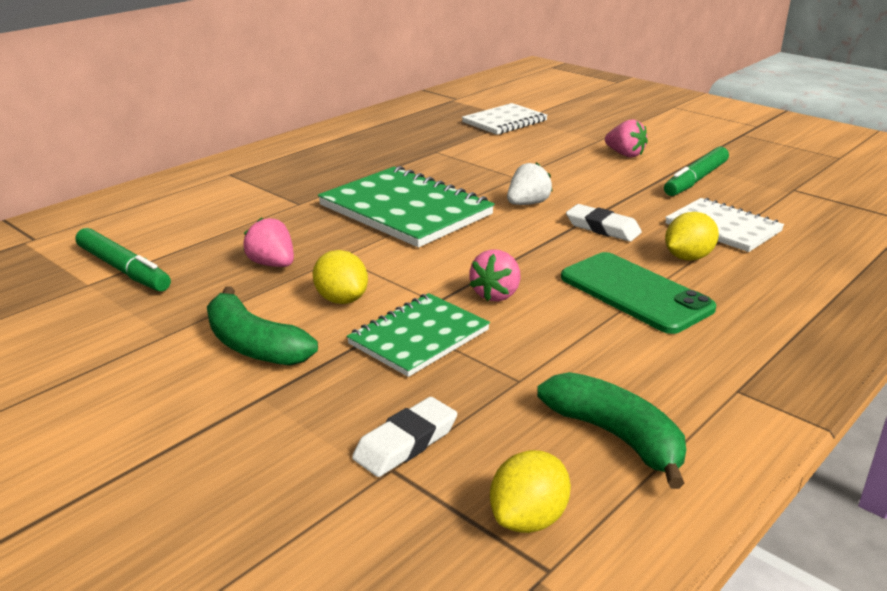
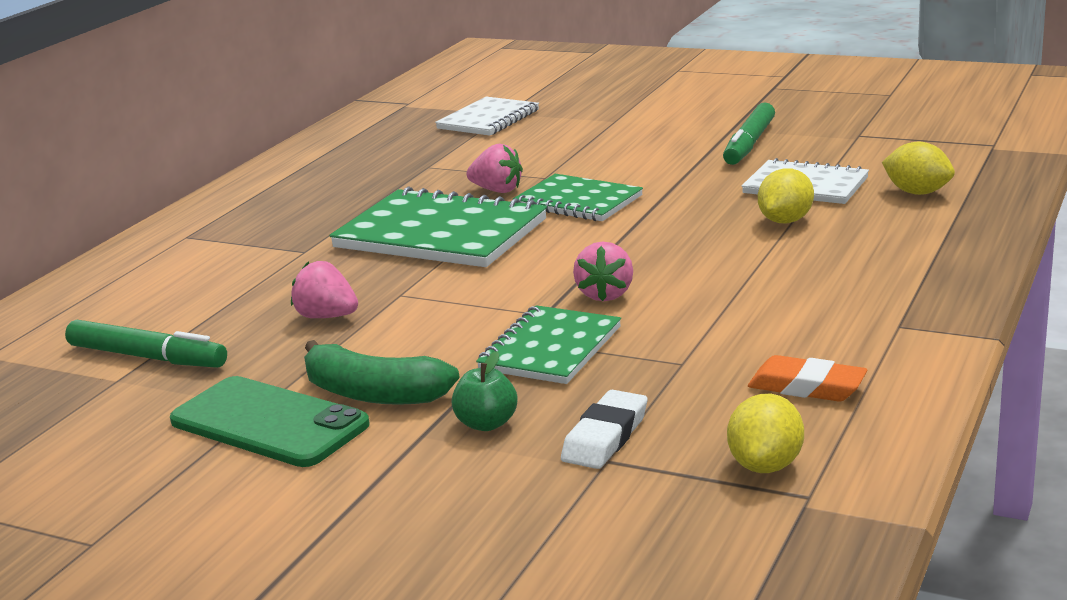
camera: 15 degrees left, 5 degrees down
(318, 400) = (486, 424): none -> green apple
(341, 299) = (437, 333): yellow lemon -> yellow lemon (917, 192)
(527, 204) = (578, 202): white strawberry -> green notebook
(602, 228) = (678, 210): white eraser -> none
(616, 437) = (807, 387): green banana -> orange eraser
(625, 154) = (655, 131): pink strawberry -> pink strawberry (497, 190)
(635, 293) = (750, 264): green phone -> green phone (268, 423)

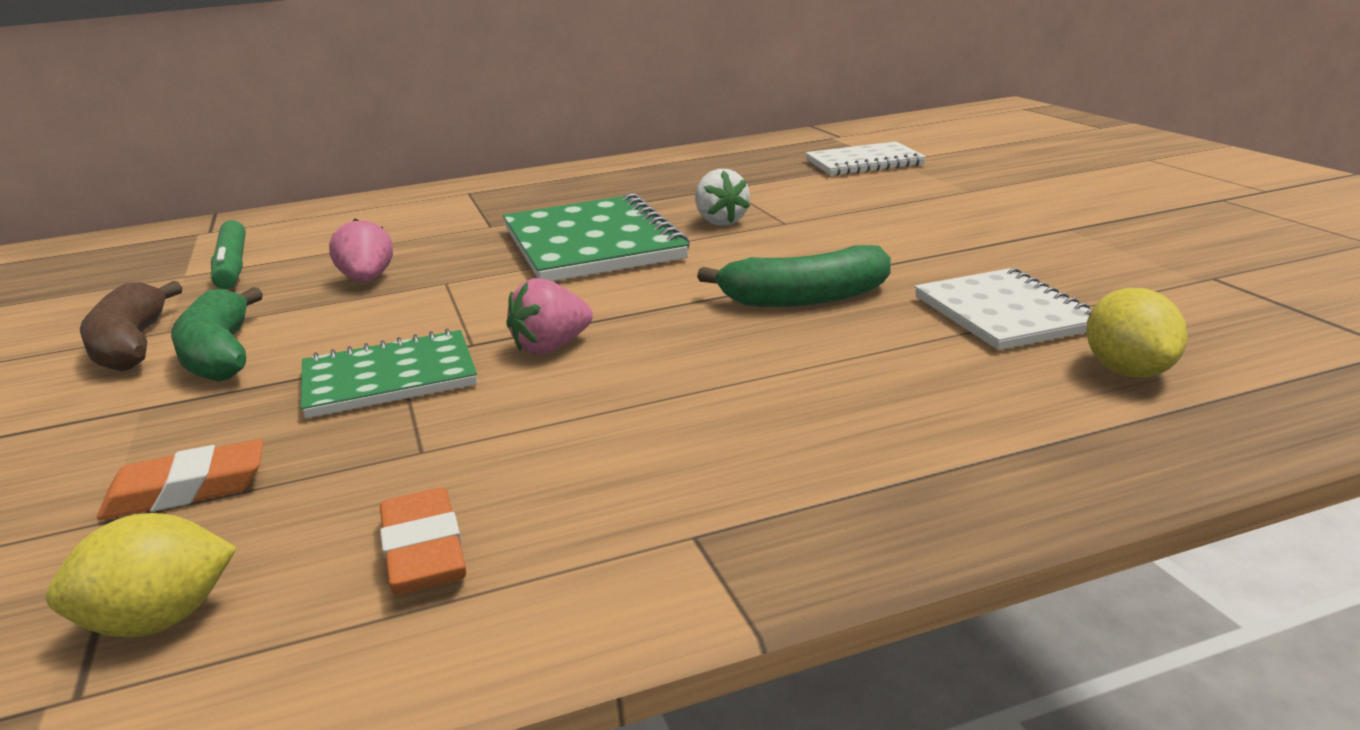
camera: 45 degrees right, 0 degrees up
(268, 423) = (131, 346): green phone -> brown banana
(486, 424) = (184, 423): green apple -> none
(497, 190) = (721, 222): pink strawberry -> white strawberry
(578, 202) = (753, 253): green notebook -> none
(605, 437) = (187, 490): white eraser -> orange eraser
(683, 215) = (804, 299): none -> green banana
(749, 144) = (1050, 249): green marker -> none
(785, 221) = (887, 344): yellow lemon -> none

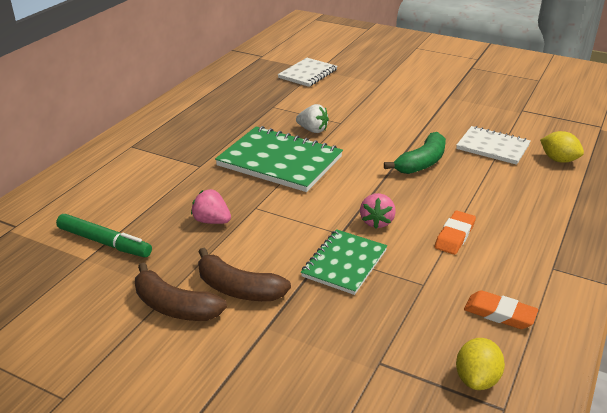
camera: 45 degrees left, 10 degrees up
(187, 490) = (378, 342): orange eraser -> orange eraser (454, 236)
(220, 355) = (238, 289): green banana -> brown banana

